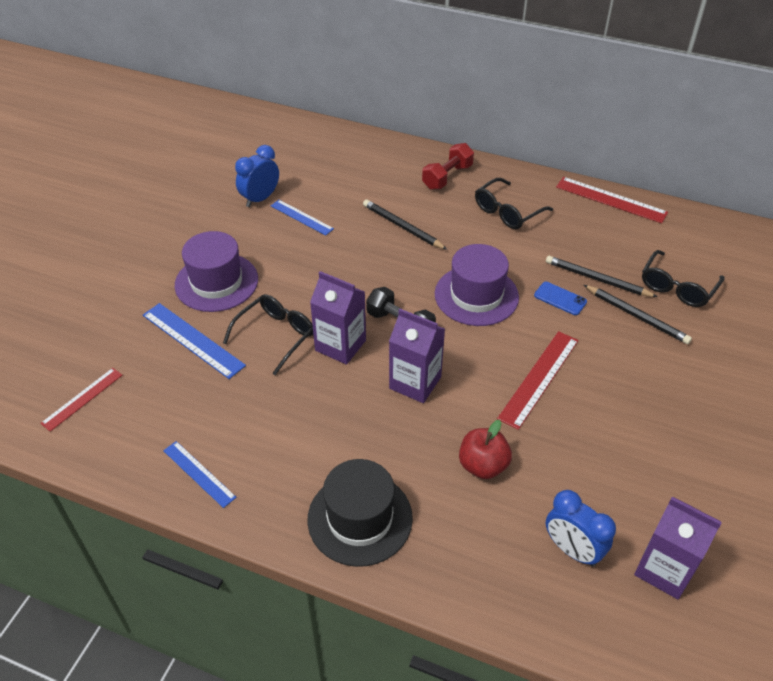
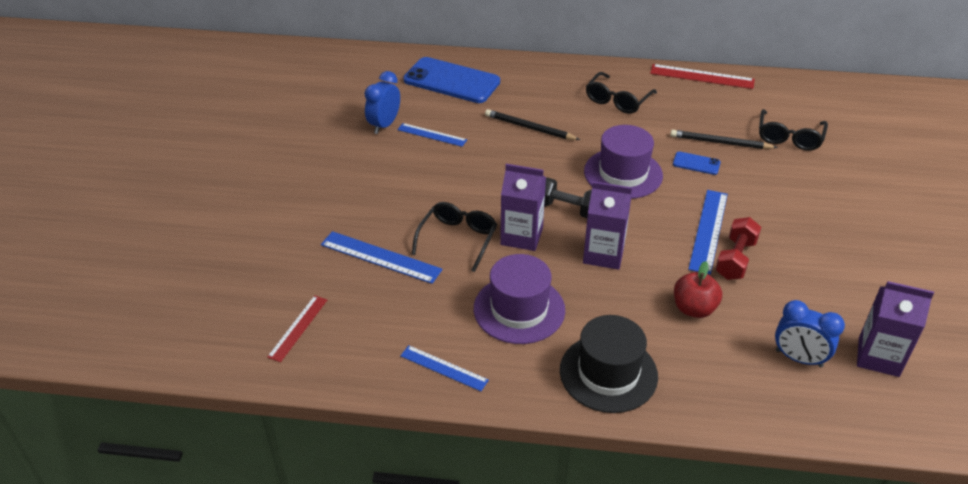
camera: 15 degrees left, 5 degrees down
(216, 282) = (378, 204): purple hat -> purple hat (519, 309)
(347, 162) = (451, 81): none -> blue phone
(447, 177) = (550, 80): red dumbbell -> red dumbbell (735, 259)
(538, 378) = (708, 230): red ruler -> blue ruler
(637, 316) = (766, 166): black pencil -> none

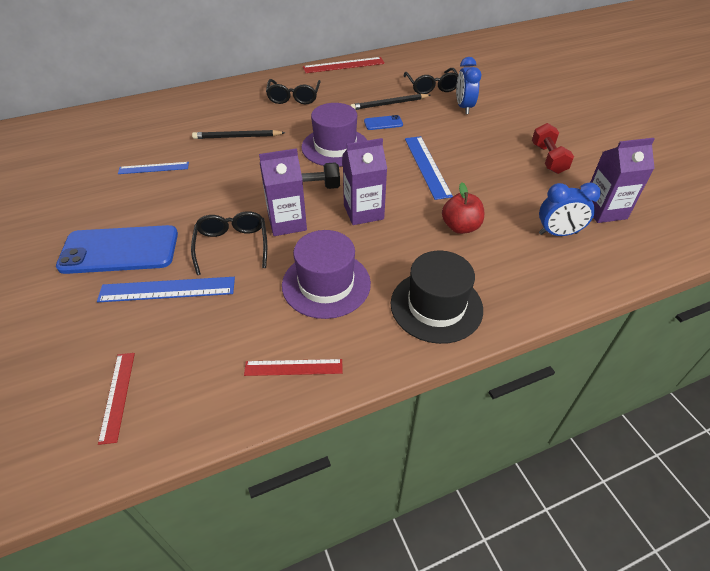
camera: 30 degrees left, 5 degrees up
(384, 125) = (102, 174): blue clock -> blue clock (464, 107)
(444, 368) = (293, 367): blue ruler -> red ruler
(451, 81) = (146, 121): blue phone -> blue phone (119, 250)
(735, 259) = (461, 179): red dumbbell -> red dumbbell (548, 159)

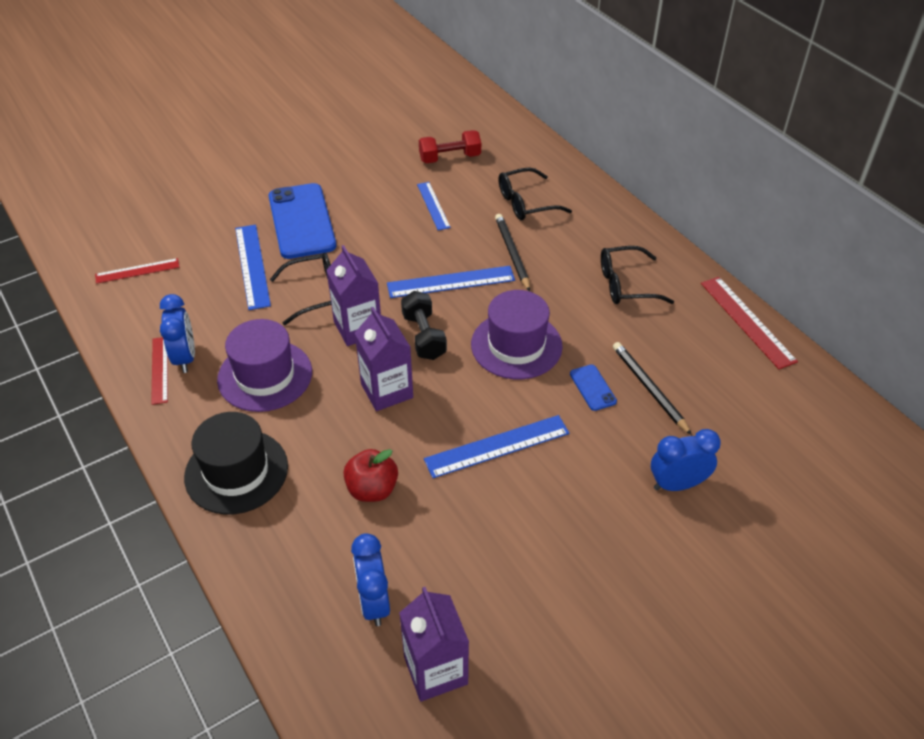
camera: 80 degrees right, 0 degrees up
(254, 168) = (451, 282): none -> blue ruler
(282, 345) = (185, 357): none -> blue clock
(432, 87) = (727, 437): black glasses -> black glasses (526, 203)
(548, 159) = (557, 602): red dumbbell -> red dumbbell (450, 158)

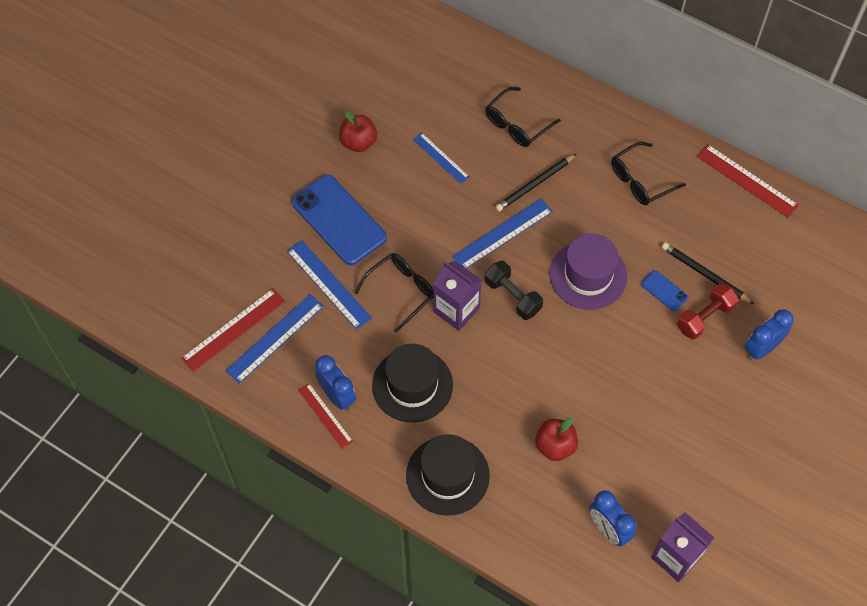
camera: 25 degrees left, 15 degrees up
(137, 271) = (233, 330): red ruler -> red ruler, size x1.54
(265, 375) = (412, 385): purple hat -> black hat
(365, 172) = (358, 142): none -> red apple
(387, 391) = (514, 358): purple carton -> none
(450, 158) = (423, 97): red dumbbell -> red dumbbell (705, 317)
(497, 446) = (622, 371): blue ruler -> blue ruler (275, 338)
(512, 253) = (535, 184): black pencil -> black pencil turned 90 degrees counterclockwise

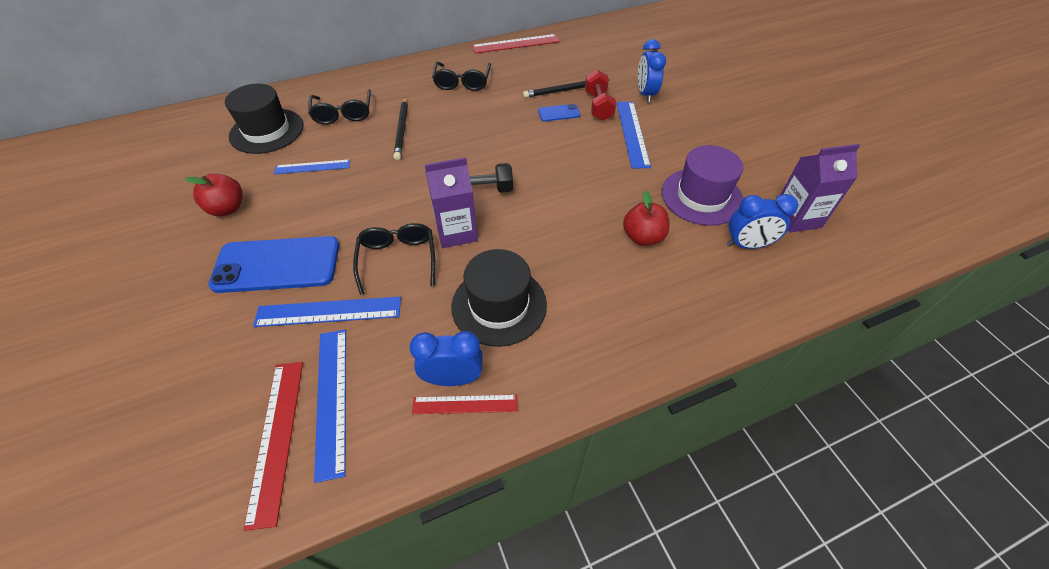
camera: 55 degrees left, 10 degrees down
(447, 475) = (617, 331): black hat -> black hat (267, 131)
(502, 234) = (421, 167): blue ruler -> blue ruler (632, 133)
(588, 275) = (507, 142): purple hat -> purple hat (701, 196)

